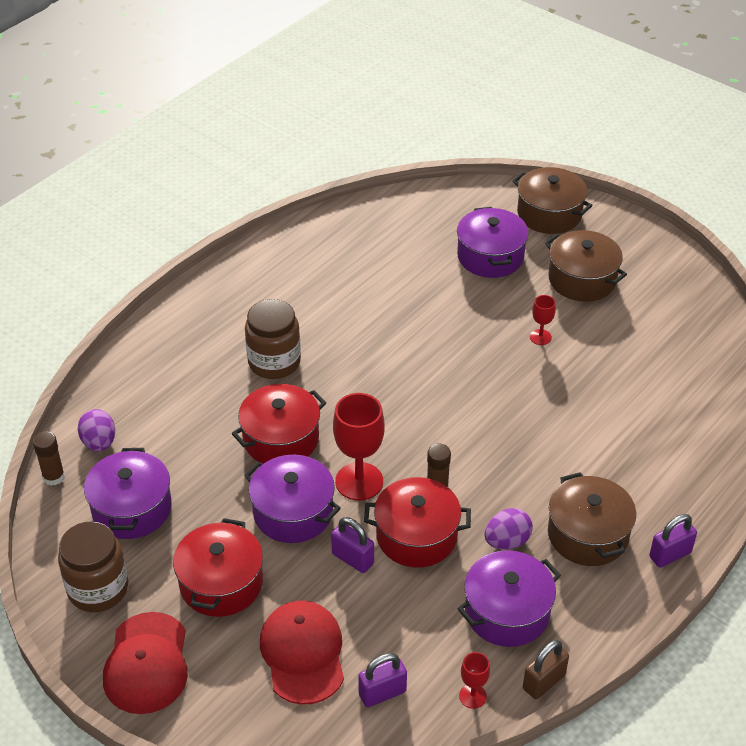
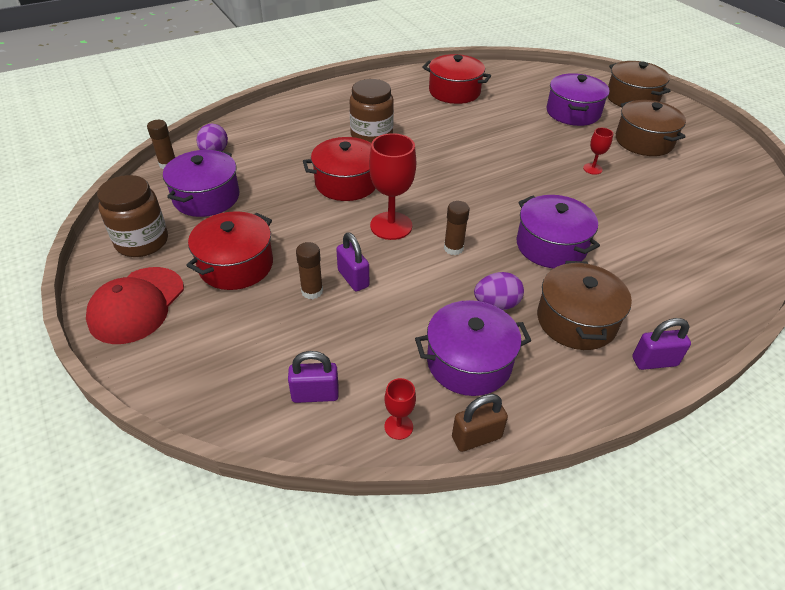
camera: 20 degrees right, 0 degrees up
(293, 512) = (325, 232): purple pot -> purple pot (551, 246)
(303, 653) = (266, 338): red cap -> none
(319, 587) = (312, 291): none -> brown glue stick
(416, 536) = (417, 277): red pot -> red pot (454, 92)

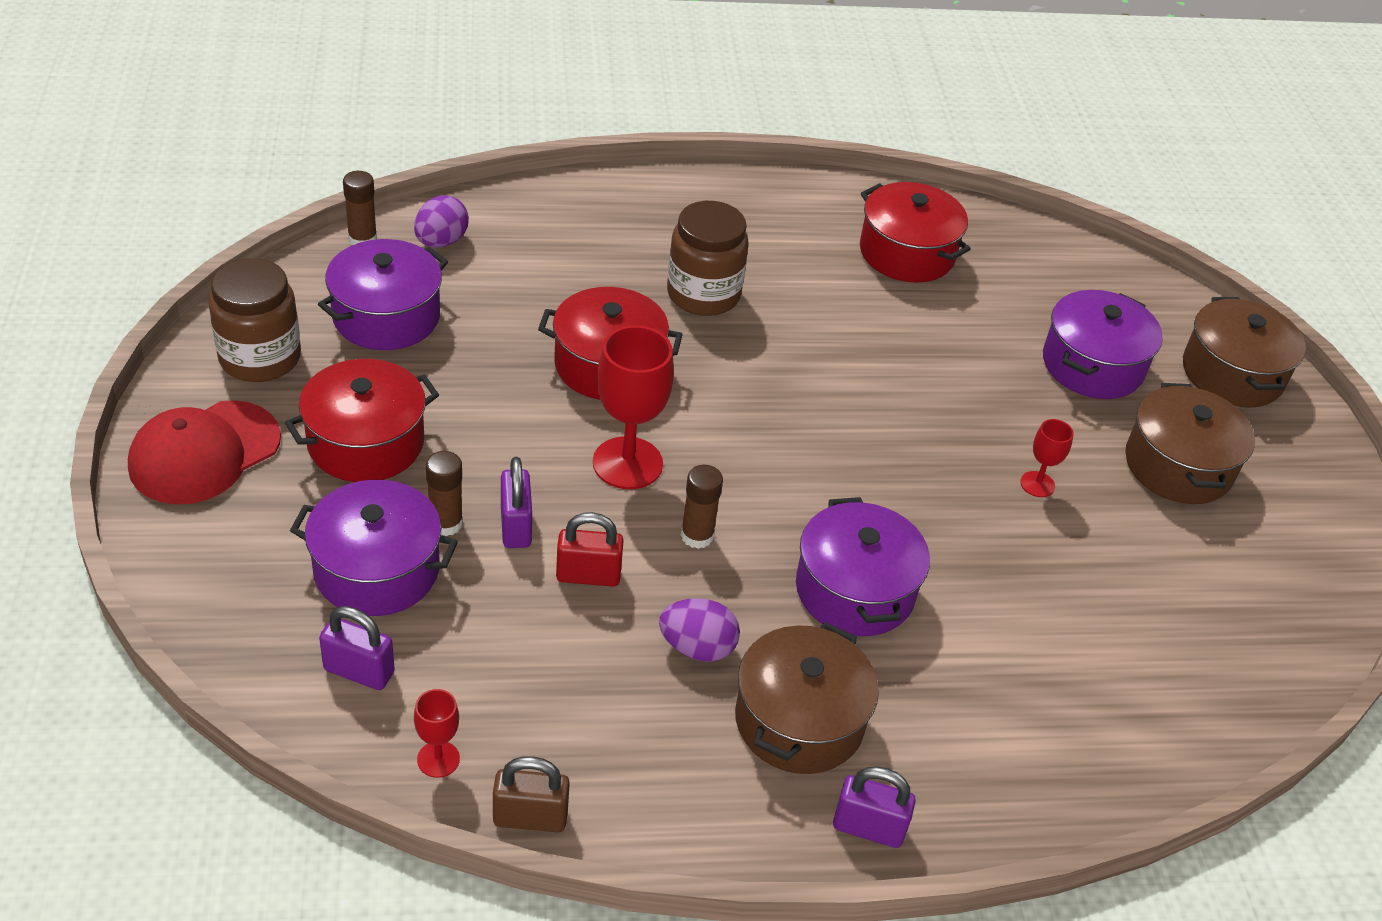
camera: 20 degrees right, 0 degrees up
(411, 289) = (588, 575): none -> red padlock
(469, 362) = (594, 714): purple pot -> purple pot (376, 569)

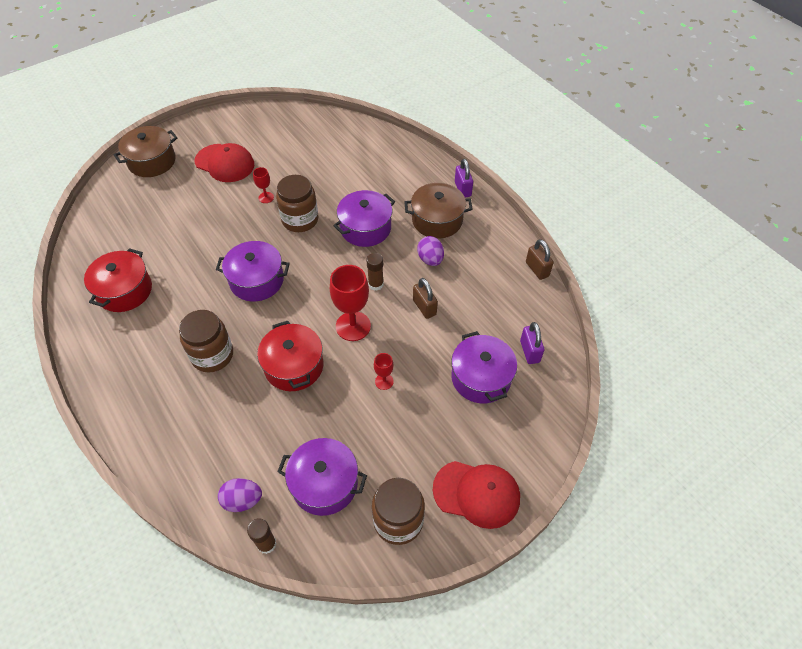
camera: 115 degrees left, 10 degrees up
(366, 442) = (417, 430): red pot -> none
(438, 759) = (540, 305): red goblet -> red goblet (384, 381)
(445, 523) = (438, 369): brown glue stick -> none
(515, 526) = (419, 344): purple padlock -> none
(588, 575) = (424, 307): red padlock -> brown padlock
(941, 506) = (300, 220): none -> brown jar
(1092, 365) = (174, 202): purple pot -> purple pot (256, 280)
(1178, 465) = (225, 163): brown pot -> red cap

